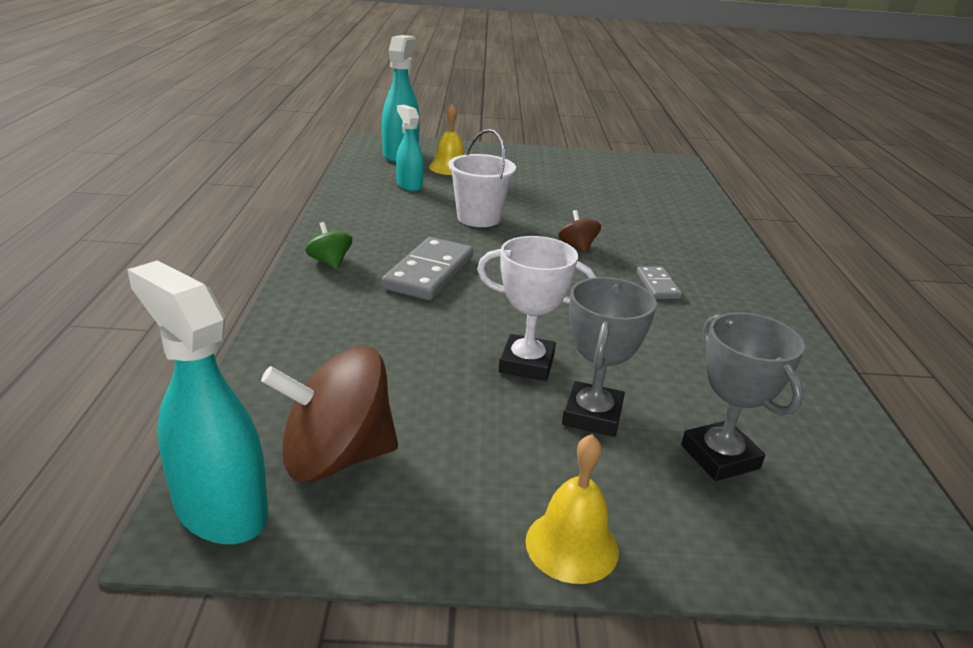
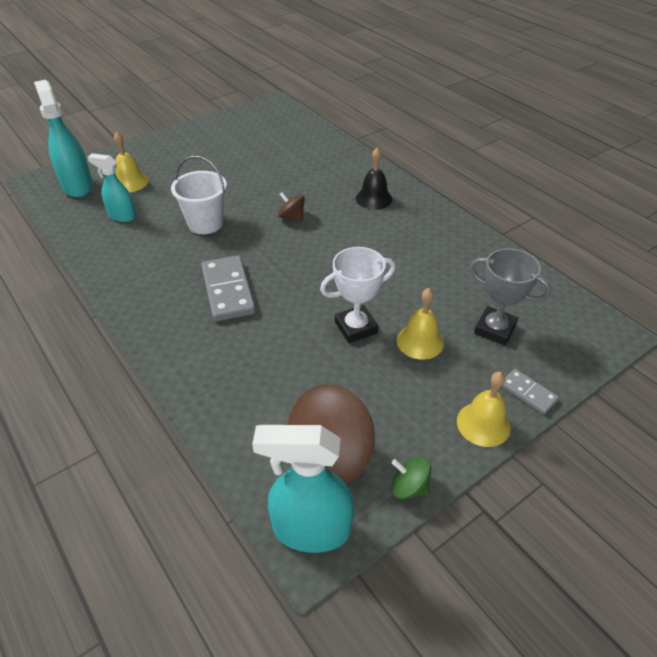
camera: 35 degrees left, 15 degrees up
(330, 262) = (153, 319): green spinning top -> green spinning top (409, 487)
(592, 415) = (420, 341): grey trophy -> yellow bell
(658, 285) = (364, 225): grey domino -> grey domino (528, 393)
(700, 269) = (374, 198): none -> black bell

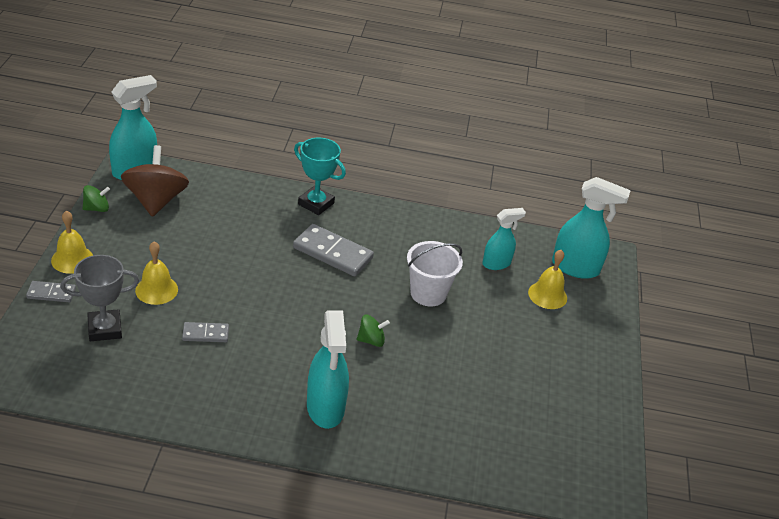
camera: 130 degrees right, 5 degrees down
(171, 348) = (316, 204): none -> turquoise trophy
(292, 217) = (371, 340): brown spinning top -> green spinning top
(356, 327) = (212, 275): white trophy -> none
(374, 198) = (325, 408): black bell -> turquoise spray bottle
(410, 282) = (205, 334): none -> grey domino

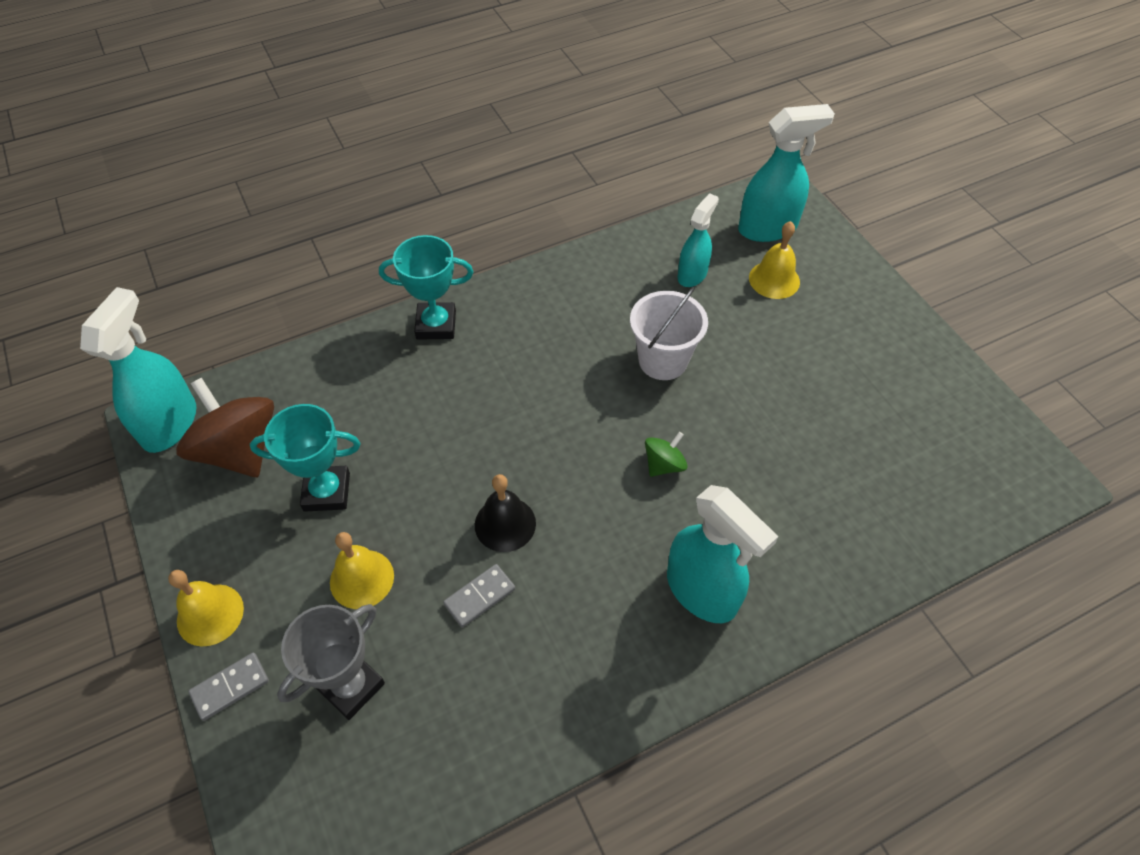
camera: 30 degrees left, 15 degrees up
(97, 208) = (171, 515): green spinning top -> none
(179, 243) = (327, 492): none -> turquoise trophy
(253, 312) = (505, 524): none -> black bell
(333, 253) = (516, 378): grey domino -> none

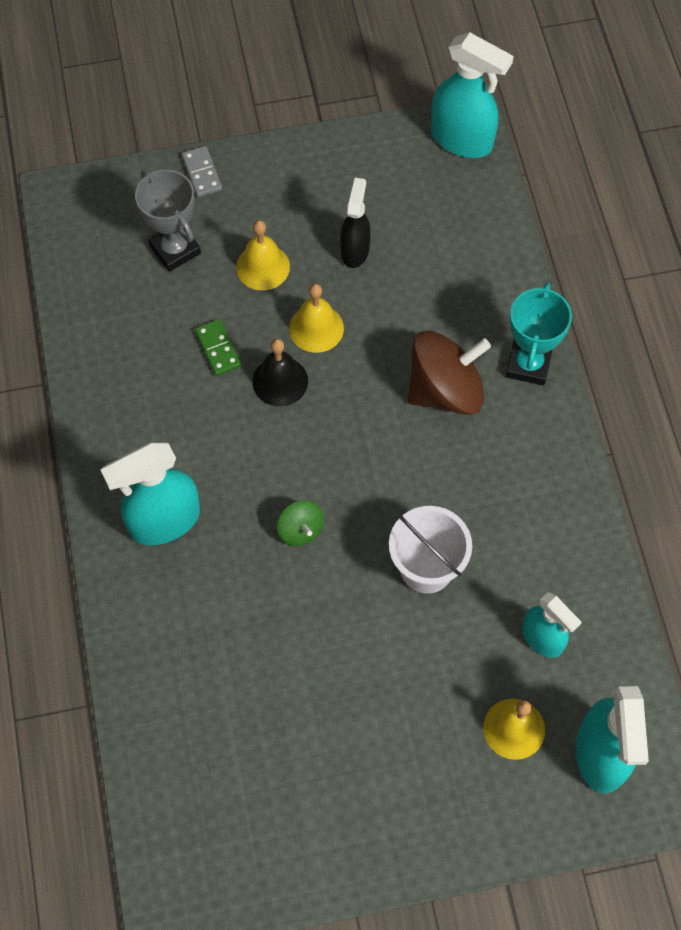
camera: 105 degrees right, 10 degrees up
(210, 614) = (266, 163): yellow bell -> yellow bell (316, 328)
(239, 450) = (418, 189): brown spinning top -> brown spinning top (445, 390)
(327, 492) = (355, 250): turquoise trophy -> black spray bottle
(480, 597) = (218, 349): grey domino -> green domino

